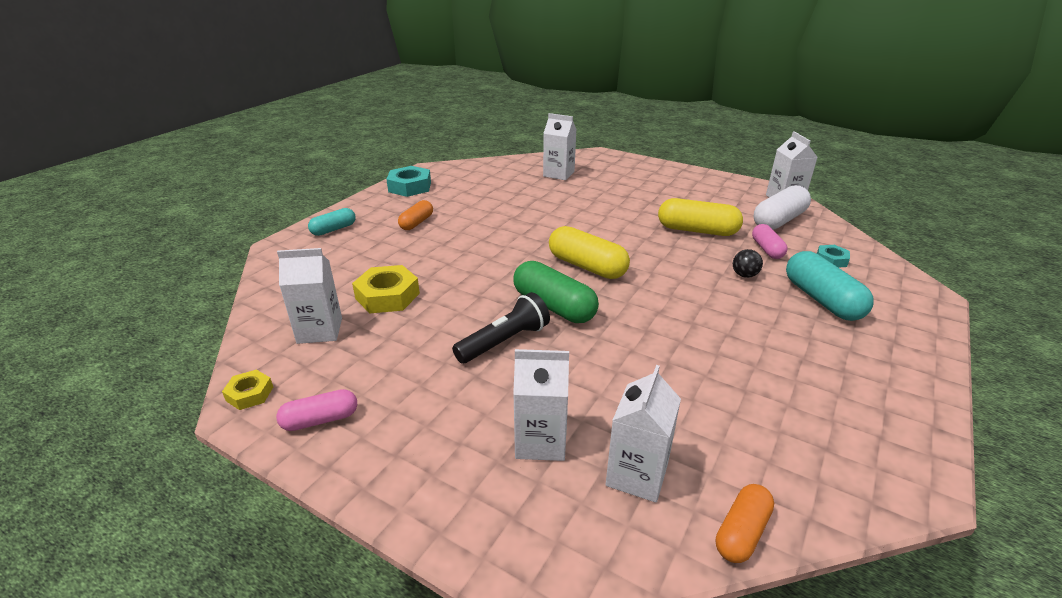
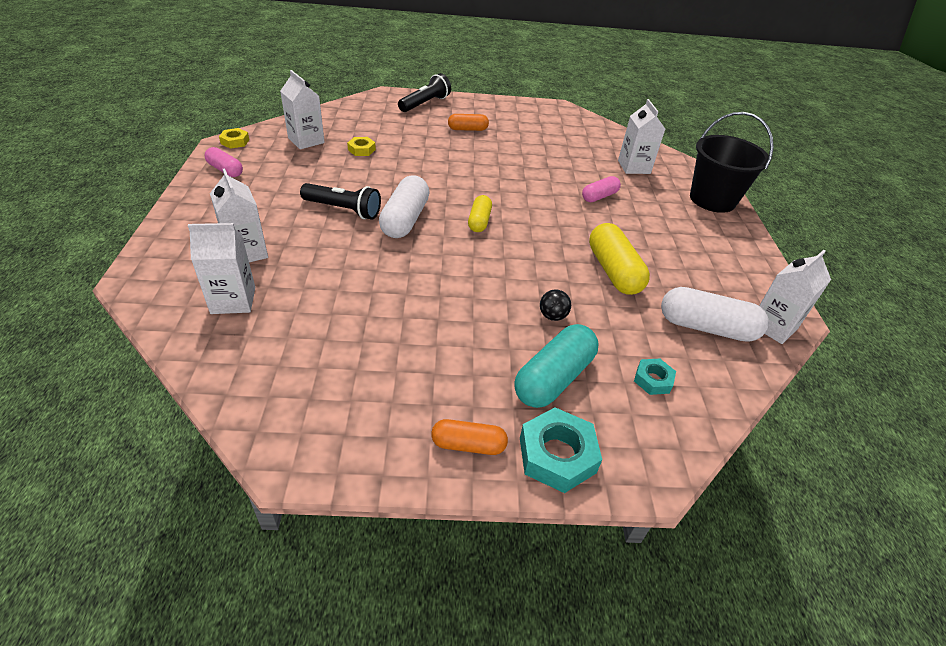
camera: 55 degrees right, 10 degrees up
(334, 229) = (425, 104): turquoise capsule -> black flashlight
(387, 296) = (361, 150): yellow nut -> yellow nut, size x0.56
(410, 187) = (520, 109): turquoise nut -> turquoise nut (557, 455)
(554, 306) = (405, 219): green capsule -> white capsule
(587, 266) = (479, 221): yellow capsule -> yellow capsule, size x0.60
(627, 164) = (712, 199): none -> black bucket
(741, 532) = (197, 359): orange capsule -> orange capsule (468, 445)
(767, 249) = (625, 325): pink capsule -> pink capsule (599, 196)

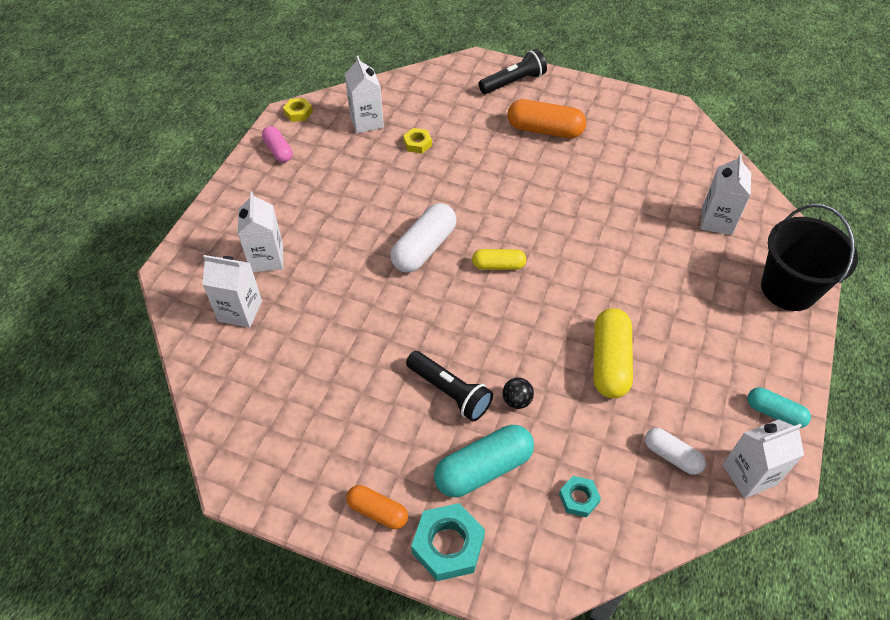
camera: 25 degrees right, 10 degrees up
(343, 210) = (370, 223): black flashlight -> black flashlight (450, 392)
(467, 129) = (545, 130): orange capsule -> orange capsule, size x1.67
(479, 221) = (498, 265): yellow capsule -> yellow capsule turned 60 degrees clockwise
(599, 196) = (649, 257): pink capsule -> none
(706, 327) = (672, 456): white capsule -> white capsule, size x0.60
(760, 279) = (774, 413): none -> turquoise capsule

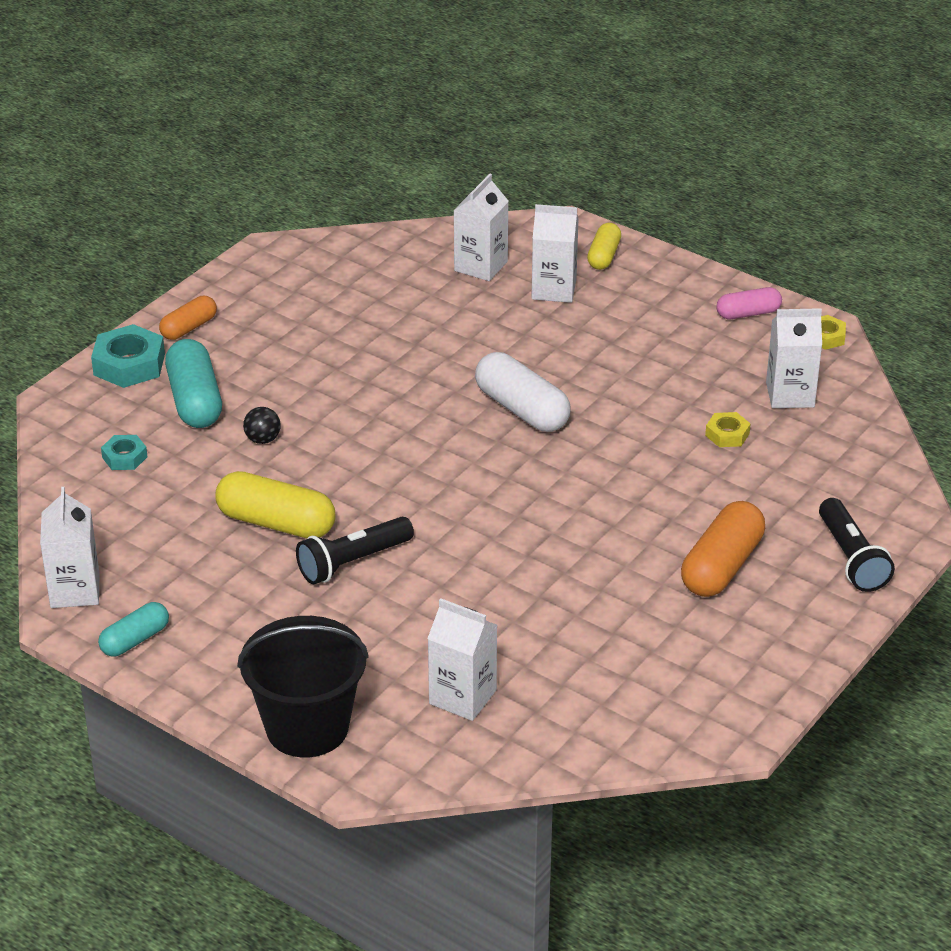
camera: 105 degrees right, 15 degrees down
(450, 392) = (299, 394): black flashlight -> black flashlight (352, 562)
(498, 265) = (466, 465): yellow capsule -> yellow capsule (604, 256)
(672, 456) = (131, 537): white capsule -> none

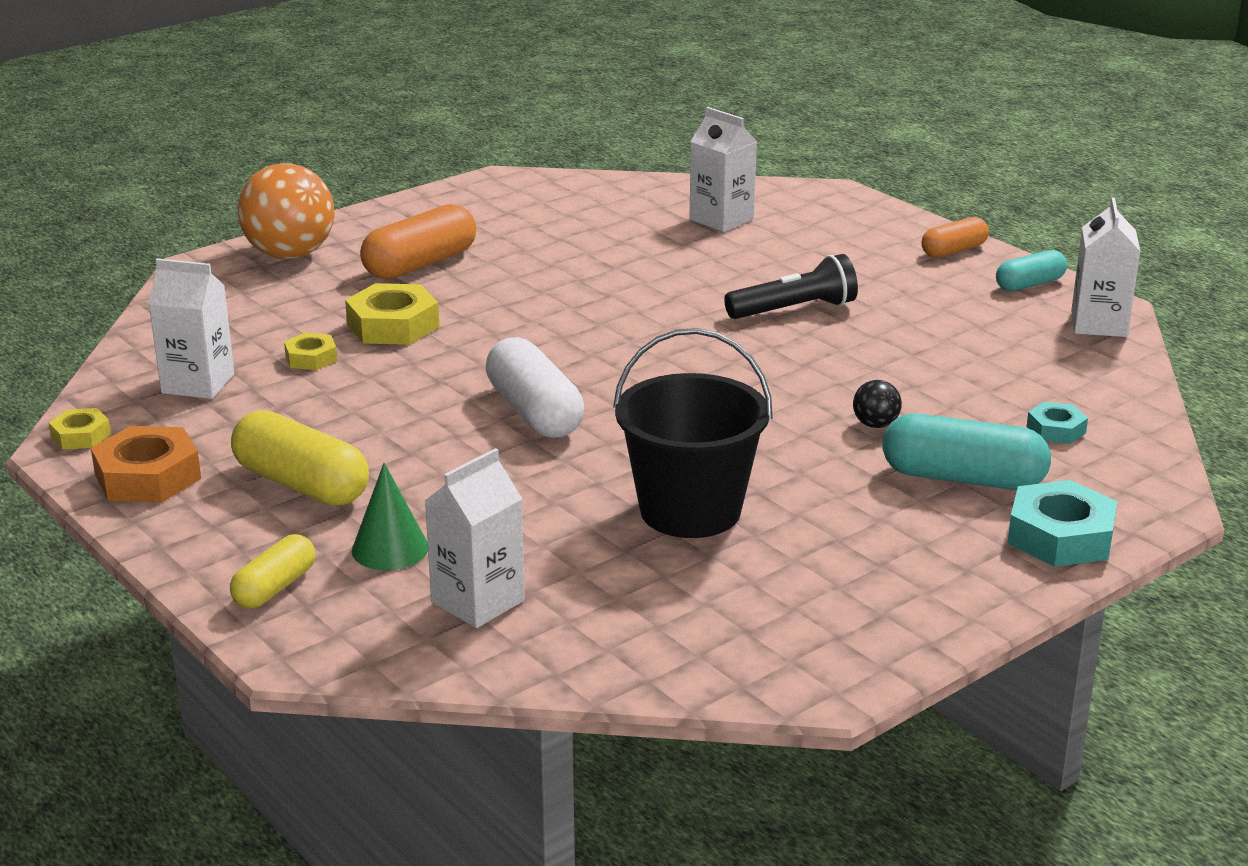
camera: 165 degrees left, 10 degrees down
(189, 328) = (969, 575): orange capsule -> orange capsule (953, 250)
(195, 400) = (963, 478): turquoise capsule -> turquoise capsule turned 75 degrees counterclockwise
(276, 523) = (871, 348): yellow capsule -> yellow capsule (301, 484)
(307, 727) = (867, 219): black bucket -> black bucket (690, 511)
(554, 289) = (390, 549): white carton -> green cone
(689, 481) = (393, 326): none -> yellow nut
(748, 313) = (148, 477): pink capsule -> orange nut
(851, 558) = (290, 255): black flashlight -> orange ball

